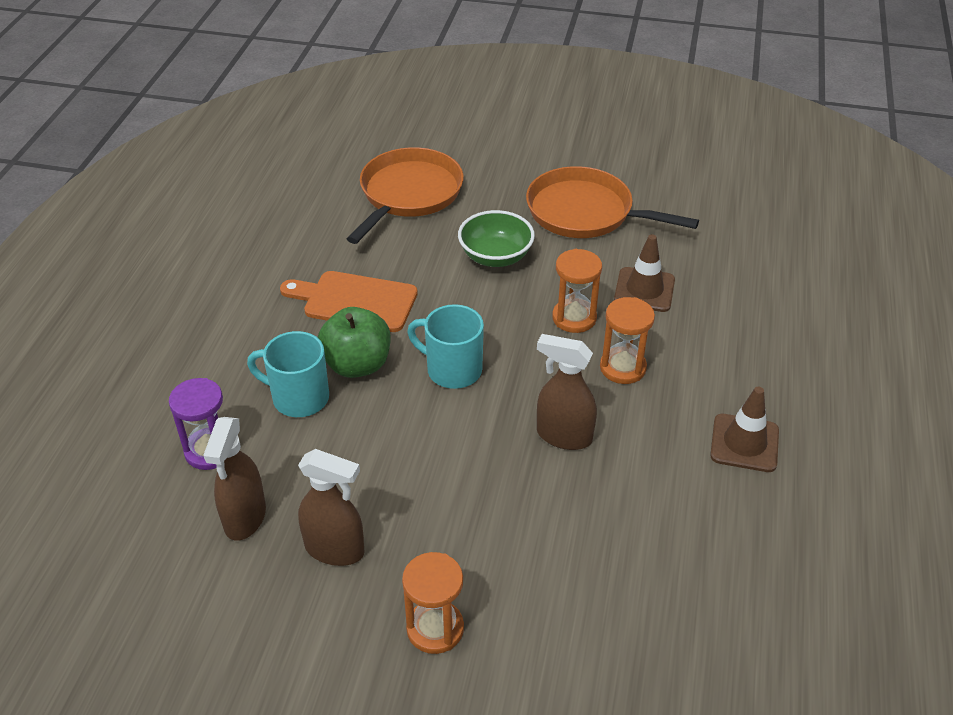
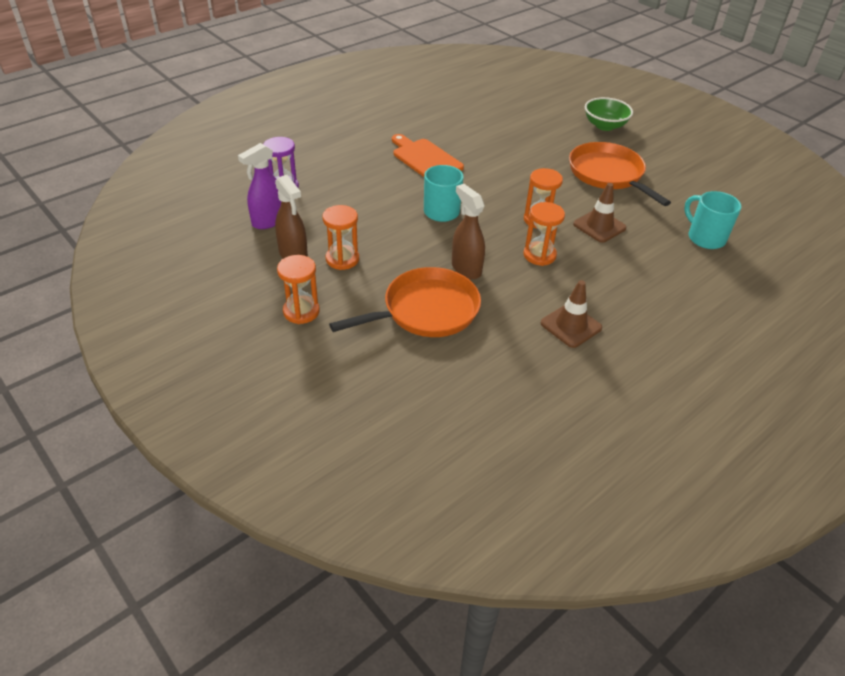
camera: 35 degrees right, 0 degrees up
(244, 518) = (268, 221): brown spray bottle -> purple spray bottle
(298, 398) = (349, 186): turquoise mug -> turquoise mug (705, 238)
(357, 365) = (394, 186): green apple -> none
(405, 515) = (342, 259): none -> orange hourglass
(408, 194) = (511, 124): orange pan -> orange pan (426, 310)
(495, 256) = (527, 172): green bowl -> green bowl (605, 125)

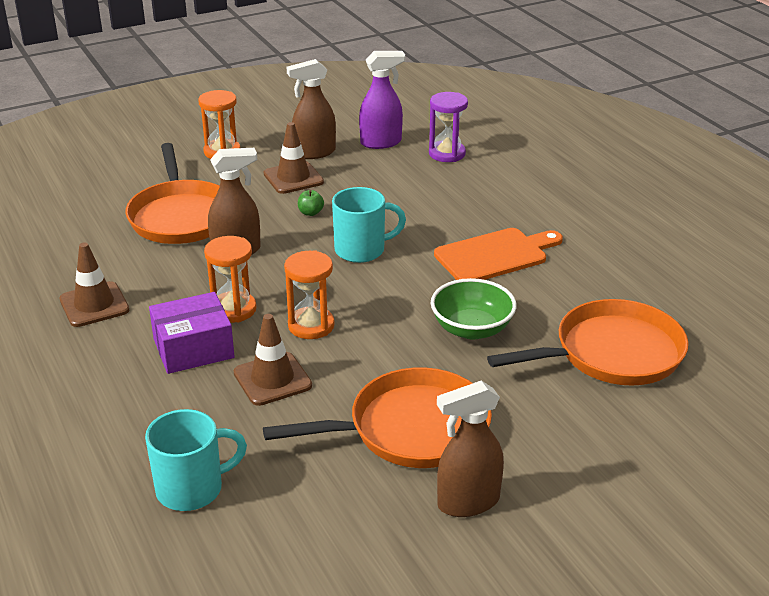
camera: 105 degrees right, 10 degrees down
(268, 221) = (381, 143): purple spray bottle -> purple spray bottle turned 105 degrees clockwise
(342, 259) = (293, 178): orange hourglass -> brown traffic cone
(396, 241) = (310, 213): none -> green apple
(507, 120) = (612, 353): none -> orange pan
(590, 264) = (193, 348): none -> purple box
(605, 125) = (588, 474): green bowl -> green bowl (472, 329)
(647, 155) = (468, 502): none -> brown spray bottle

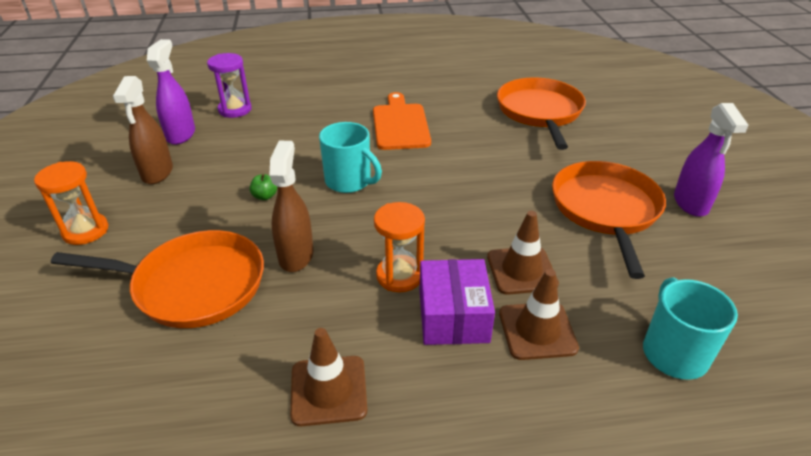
camera: 70 degrees left, 5 degrees up
(293, 178) = (191, 194): brown traffic cone -> brown traffic cone (537, 330)
(311, 326) = (449, 232): orange hourglass -> none
(361, 250) = (349, 181): turquoise mug -> turquoise mug turned 120 degrees clockwise
(468, 502) = (690, 203): brown spray bottle -> purple spray bottle
(472, 329) = (490, 156): green bowl -> none

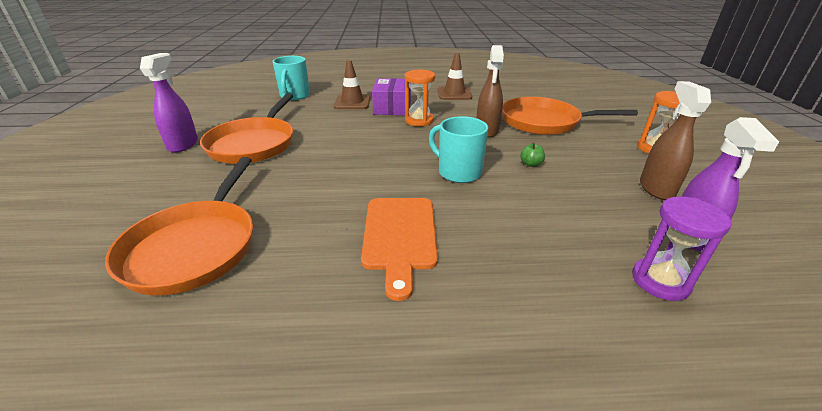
camera: 175 degrees left, 5 degrees down
(521, 270) = (344, 120): brown traffic cone -> none

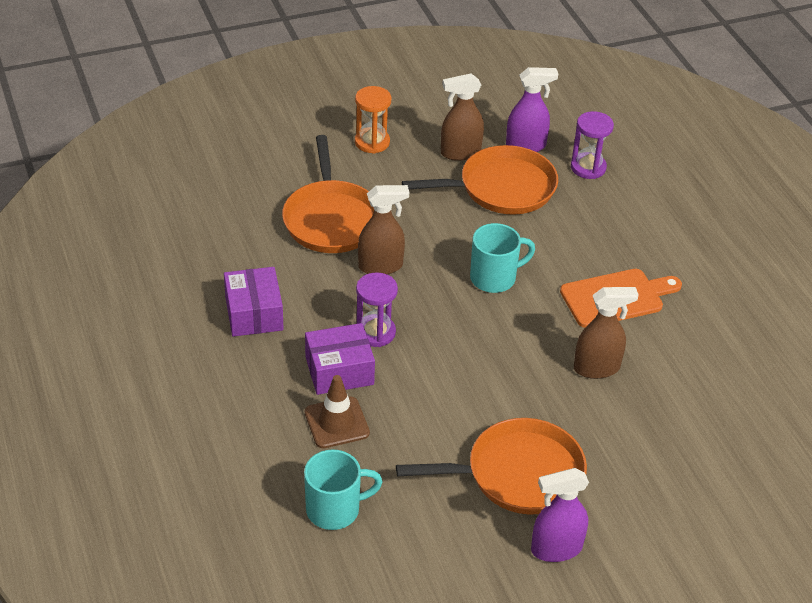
camera: 110 degrees left, 10 degrees up
(195, 247) = (703, 418): orange pan -> orange pan (502, 188)
(315, 199) = (597, 368): none -> brown spray bottle
(419, 120) = (375, 332): orange hourglass -> purple hourglass
(454, 94) = (254, 313): brown traffic cone -> purple box
(458, 172) = (494, 278): turquoise mug -> turquoise mug turned 135 degrees counterclockwise
(531, 164) = (451, 228): green apple -> none

